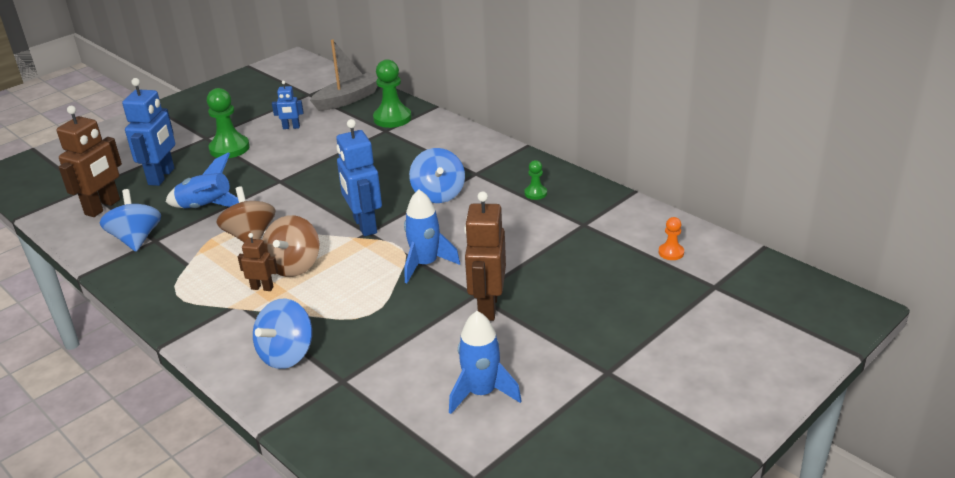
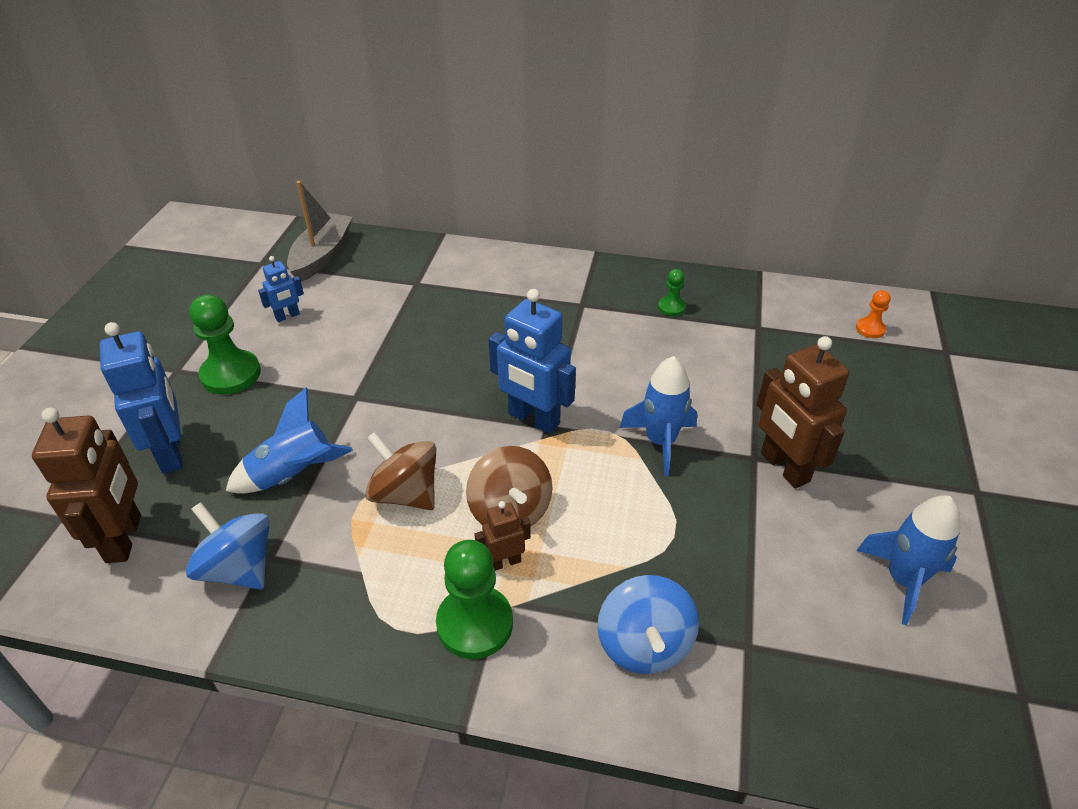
camera: 35 degrees left, 10 degrees up
(392, 118) = (407, 265): green pawn -> green pawn (475, 624)
(438, 194) = (572, 345): blue spinning top -> none

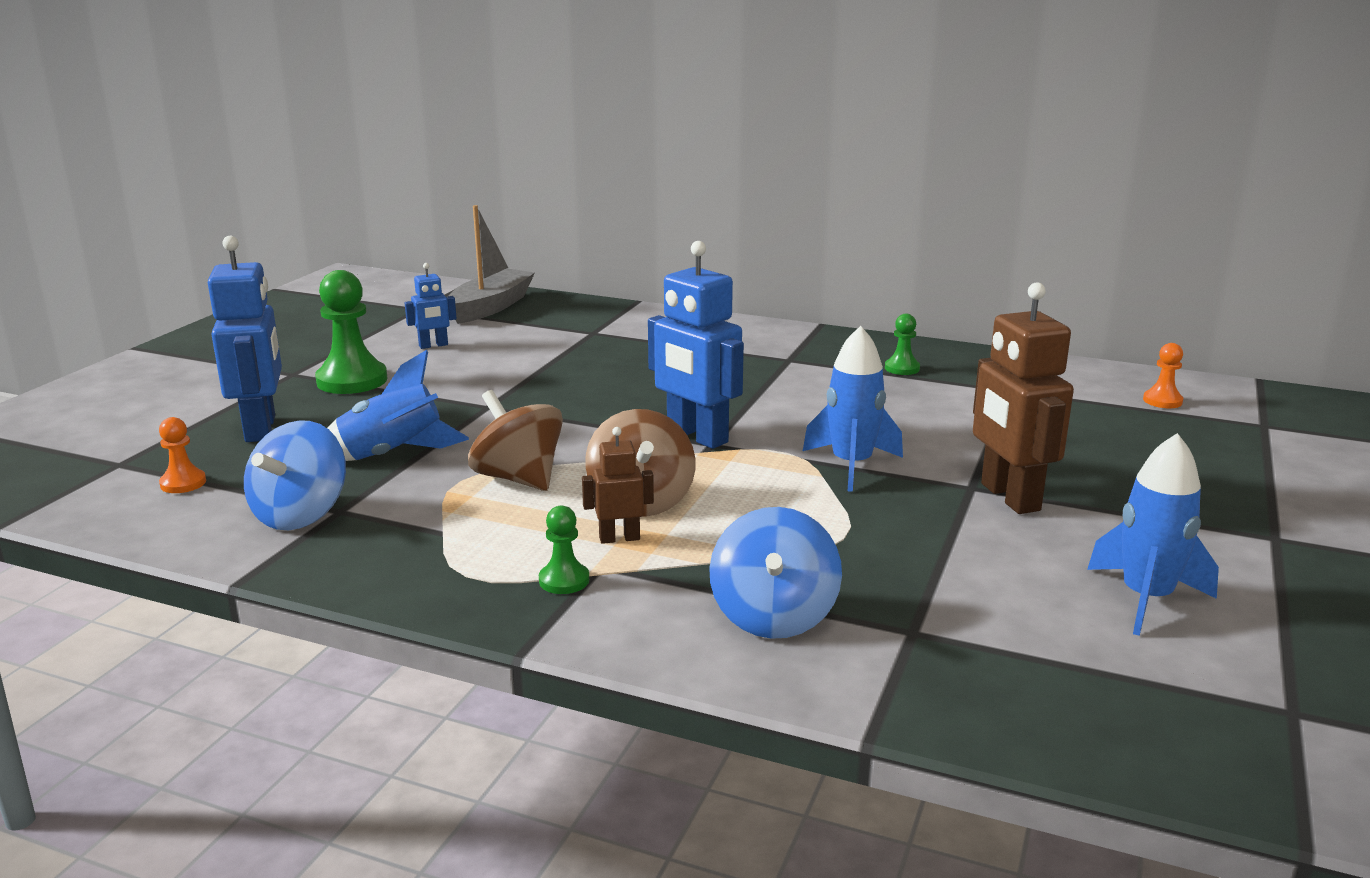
camera: 10 degrees right, 20 degrees down
(125, 538) = (183, 483): brown robot -> orange pawn
(238, 568) = (301, 515): blue spinning top -> blue spinning top turned 120 degrees counterclockwise
(475, 624) = (564, 580): green pawn -> green pawn, size x0.52

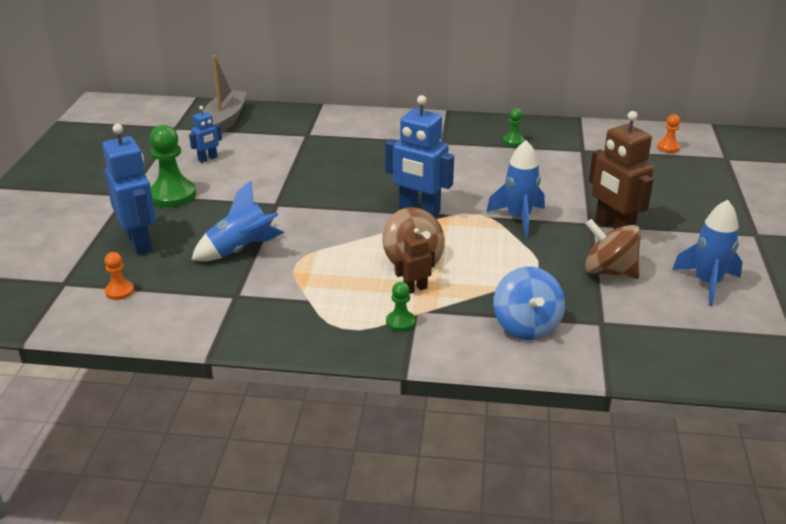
camera: 15 degrees left, 10 degrees up
(301, 515) = (214, 303): blue spinning top -> none
(518, 478) = (330, 256): brown spinning top -> brown spinning top (609, 271)

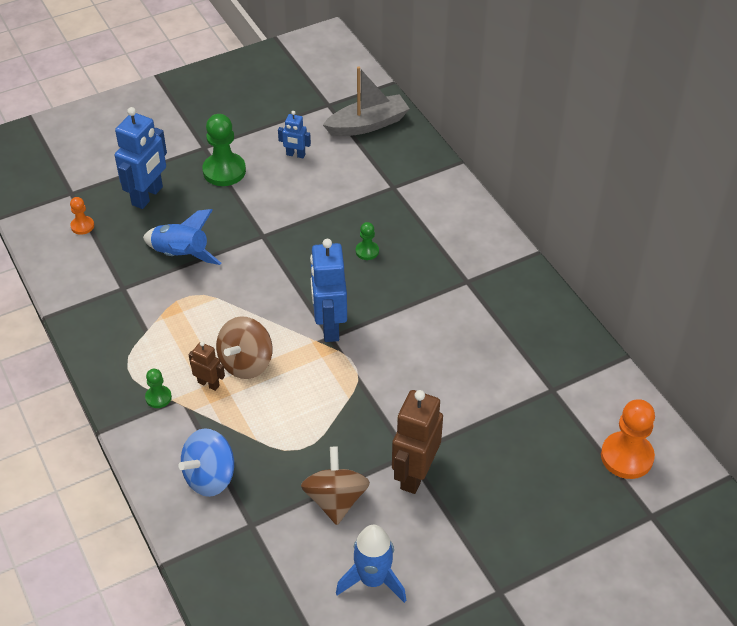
camera: 55 degrees right, 15 degrees up
(513, 141) = (519, 330): green pawn -> green pawn (367, 251)
(518, 218) = (373, 399): blue rocket -> none
(668, 147) = (627, 456): orange pawn -> orange pawn, size x1.94

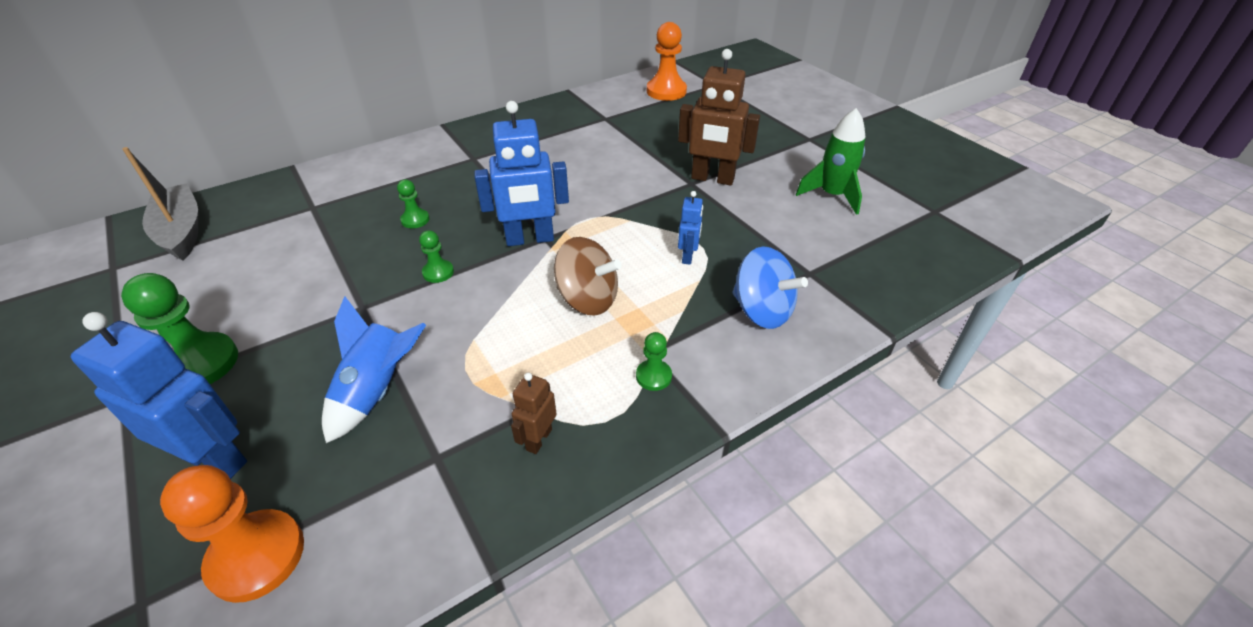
camera: 95 degrees left, 5 degrees down
(82, 226) = (256, 556): orange pawn -> orange pawn, size x1.94
(208, 384) = (624, 329): brown robot -> brown robot (538, 439)
(294, 272) = (438, 272): none -> green pawn
(295, 155) = (205, 290): blue robot -> blue robot (688, 256)
(335, 500) = (757, 220): brown spinning top -> none
(373, 580) = (832, 195): blue rocket -> green rocket

